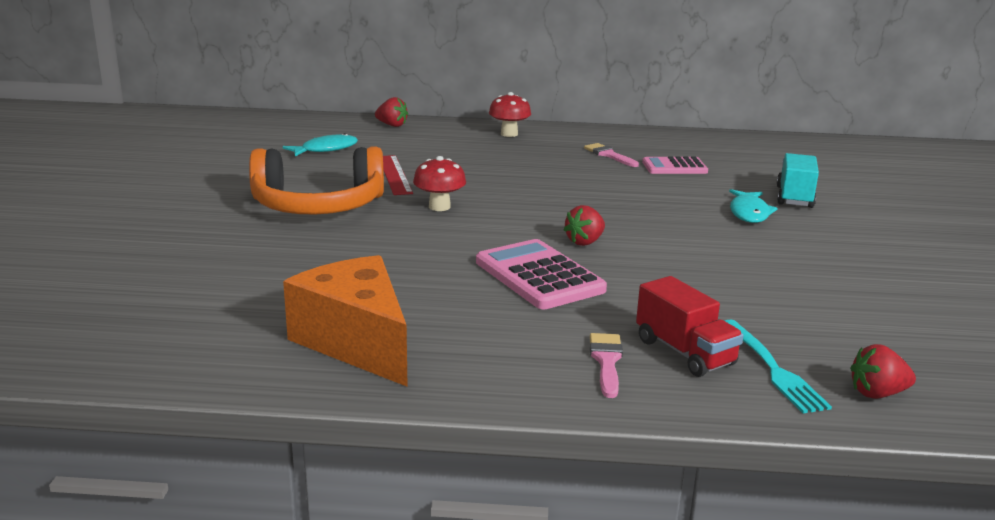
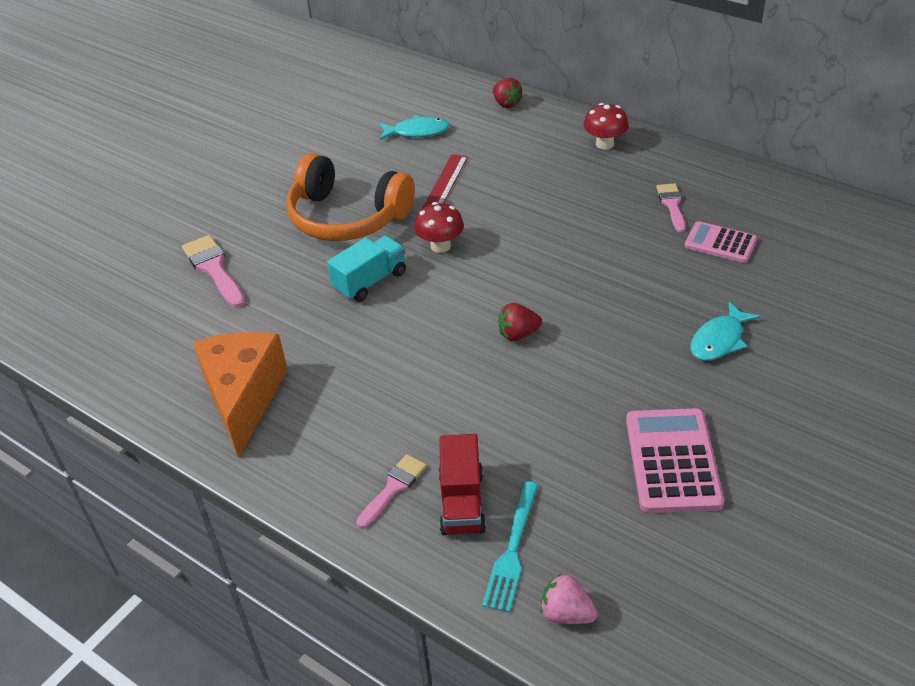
camera: 35 degrees right, 20 degrees up
(203, 263) = (214, 269): none -> pink brush
(539, 276) = (437, 367): pink calculator -> pink calculator (672, 461)
(794, 197) = (797, 329): turquoise truck -> turquoise truck (370, 281)
(877, 393) = (566, 613): red strawberry -> pink strawberry

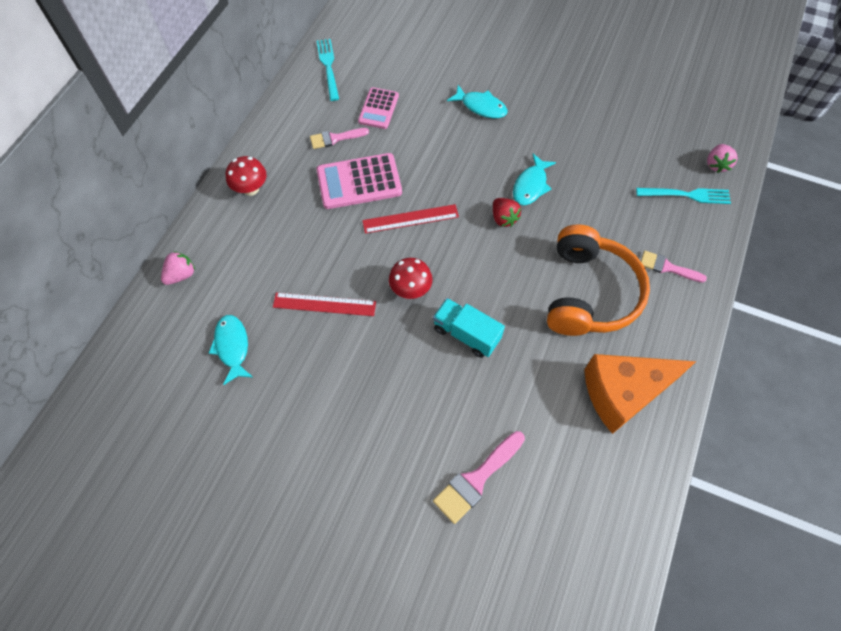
camera: 105 degrees left, 20 degrees up
(347, 217) = (380, 377): orange headphones -> orange headphones (588, 293)
(462, 502) = (663, 226): red truck -> none
(506, 104) = (181, 275): red strawberry -> pink strawberry
(536, 254) = (410, 219): none -> red ruler
(566, 369) = (531, 186): none -> turquoise fish
(672, 461) = (592, 125): pink calculator -> pink calculator (359, 182)
(798, 205) = (328, 67): none -> turquoise fork

